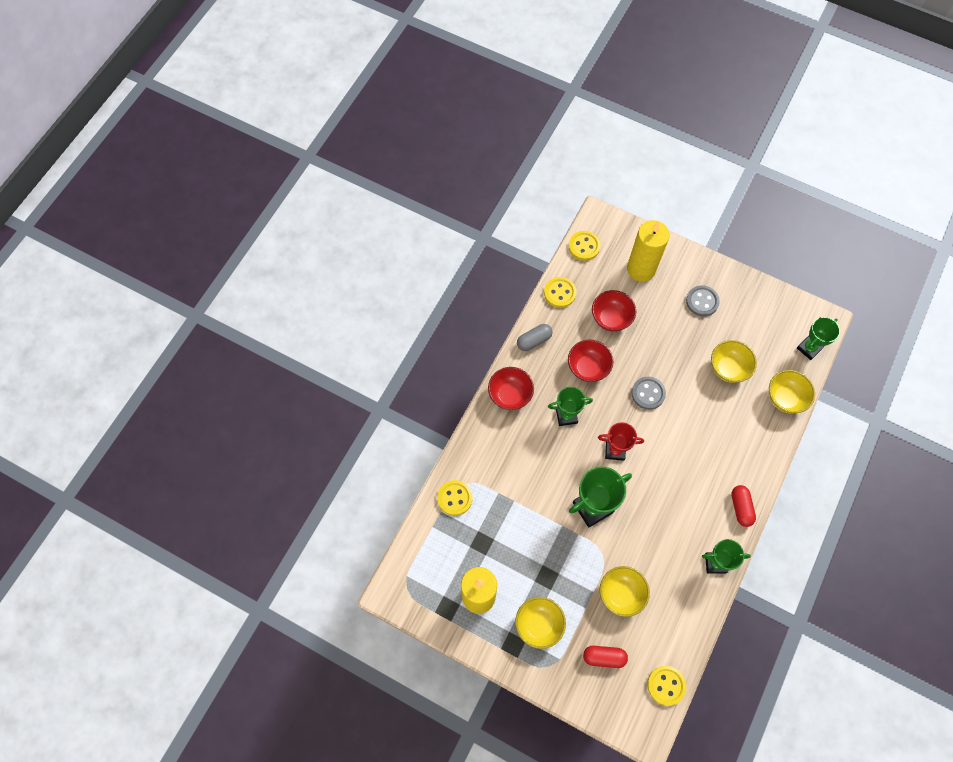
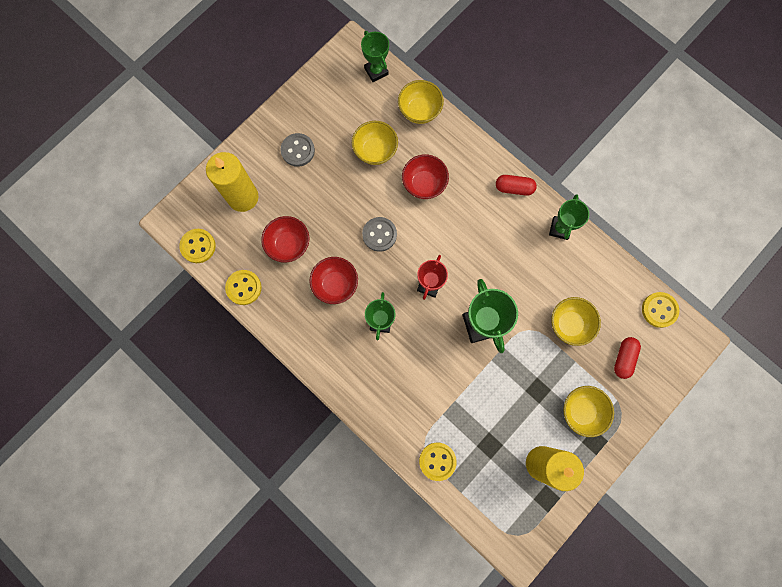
camera: 75 degrees left, 10 degrees up
(510, 395) = (342, 373): red bowl -> red bowl (424, 184)
(534, 340) = (289, 330): grey capsule -> none

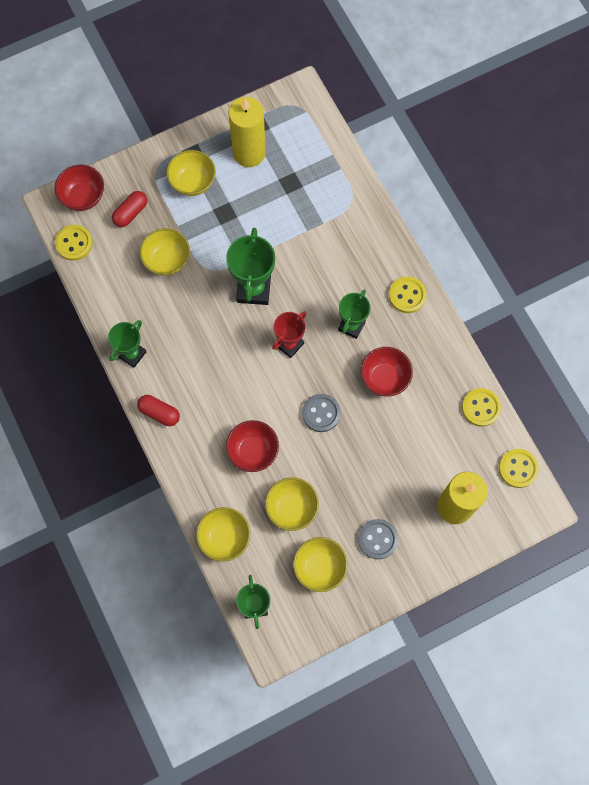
camera: 160 degrees left, 5 degrees down
(288, 245) = (420, 436): red bowl -> red bowl (83, 197)
(336, 114) = (319, 567): none -> yellow bowl
(437, 461) = (344, 186): yellow button -> yellow button (407, 295)

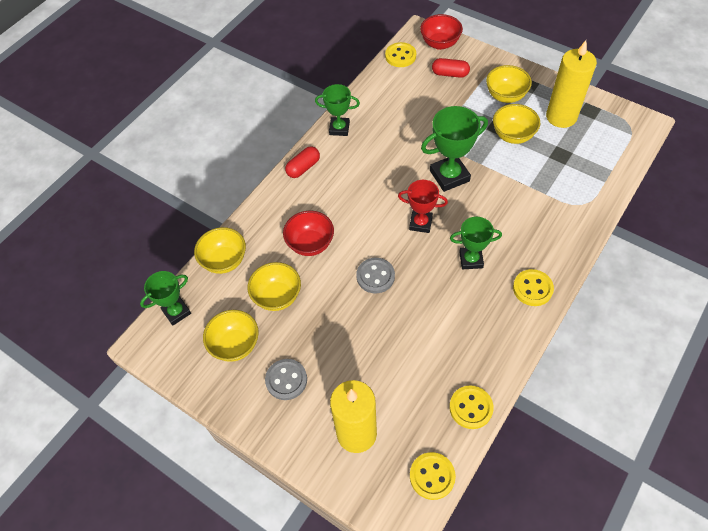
camera: 65 degrees right, 15 degrees down
(159, 413) = (303, 167): red capsule -> red capsule turned 45 degrees clockwise
(167, 260) = (430, 112): yellow bowl -> yellow bowl (513, 135)
(384, 378) = (442, 309): red bowl -> none

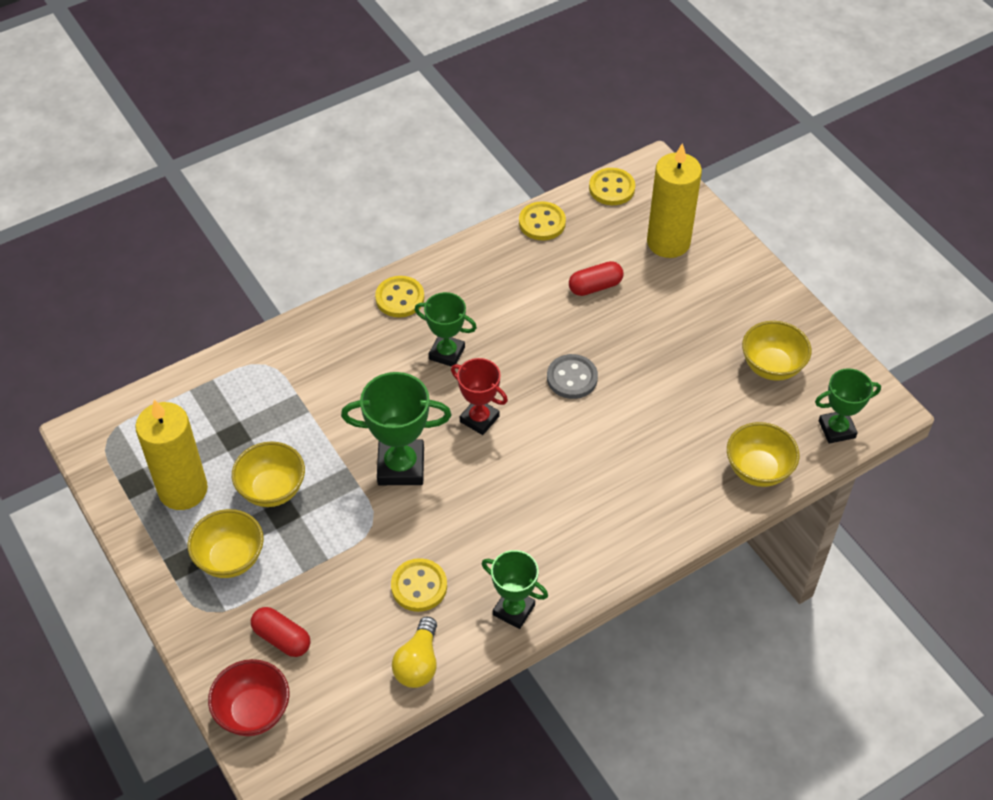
camera: 160 degrees left, 5 degrees down
(277, 296) = (703, 400): yellow bowl -> none
(286, 380) = (724, 312): grey button -> none
(303, 167) = (598, 564): red capsule -> red capsule (595, 286)
(310, 244) = (635, 448): red bowl -> none
(375, 88) = (418, 663): none -> yellow light bulb
(400, 56) = (336, 714): yellow button -> yellow button (419, 586)

